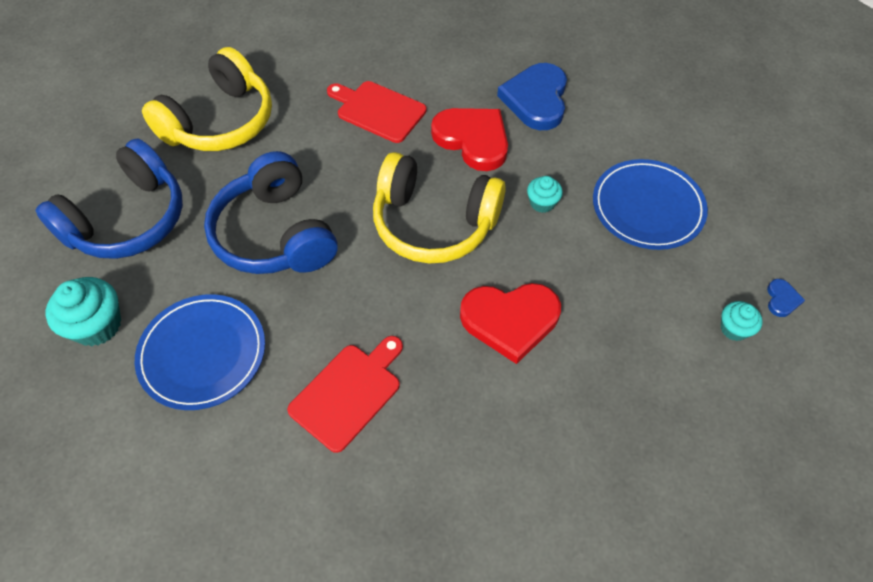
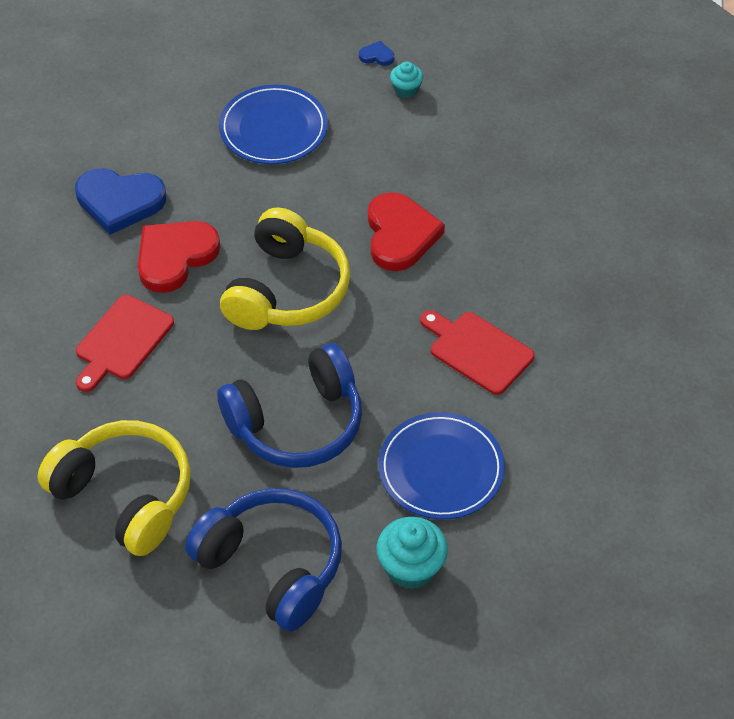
camera: 90 degrees left, 5 degrees down
(542, 203) = (265, 205): turquoise cupcake -> none

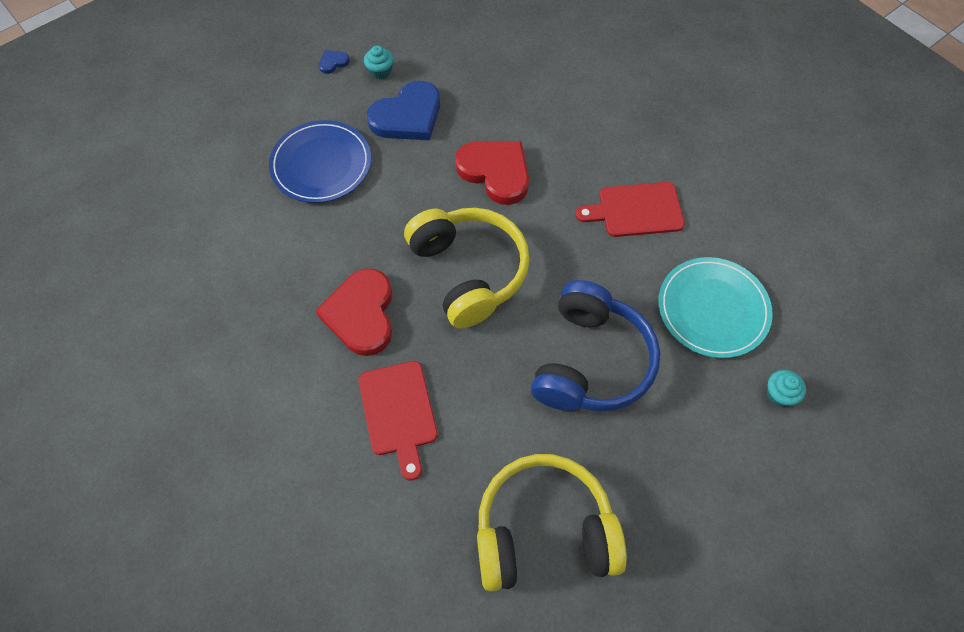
camera: 45 degrees left, 10 degrees up
(120, 201) = (269, 307): blue heart -> blue heart (407, 116)
(272, 566) = (701, 481): blue headphones -> none
(411, 567) = (779, 394): turquoise cupcake -> turquoise cupcake, size x0.58
(441, 469) = (713, 309): blue plate -> turquoise plate

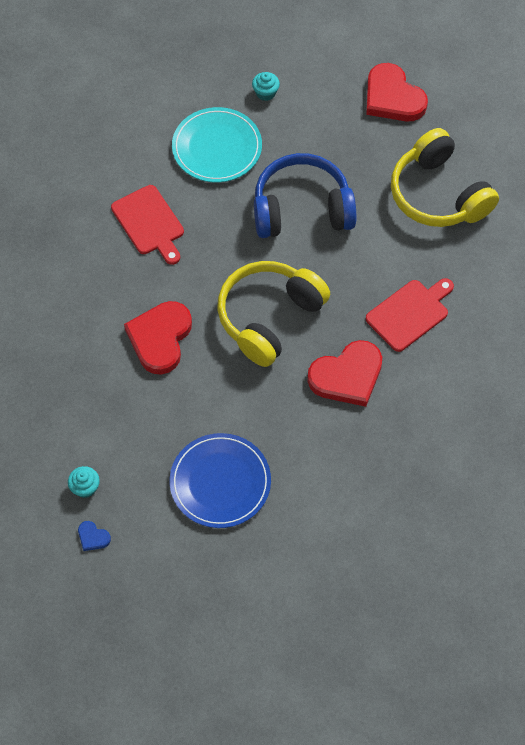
camera: 115 degrees left, 0 degrees up
(407, 116) = (130, 437): blue heart -> none
(722, 550) = (392, 97): none -> red heart

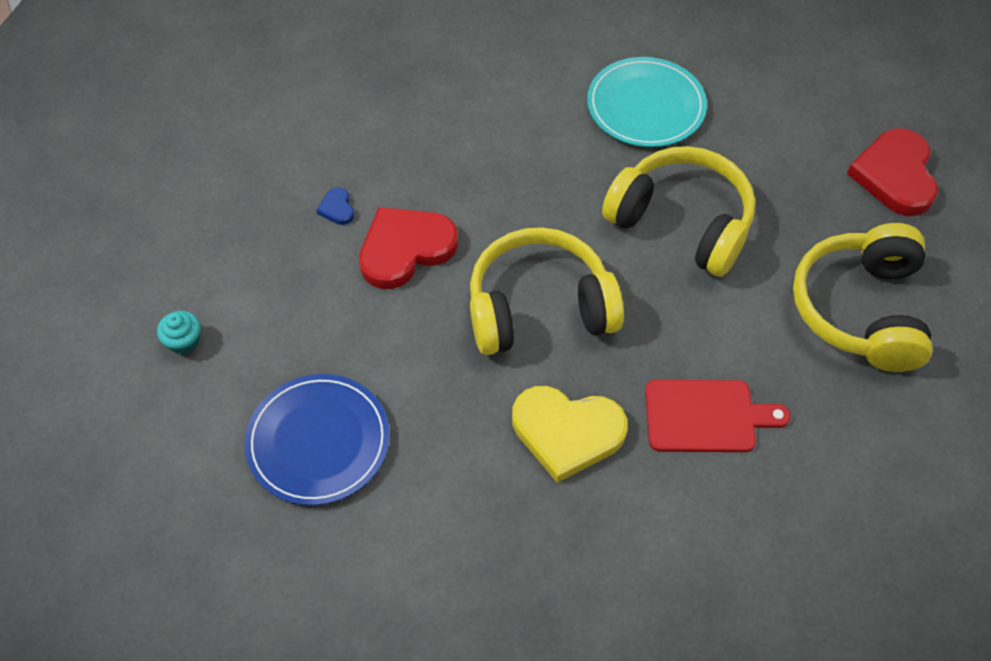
camera: 40 degrees right, 5 degrees down
(93, 537) = (139, 397): blue heart -> blue heart (337, 208)
(149, 223) = (505, 133): red cutting board -> none
(265, 93) = (749, 86): turquoise cupcake -> none
(302, 209) = (681, 222): blue headphones -> yellow headphones
(347, 376) = (567, 432): red heart -> yellow heart

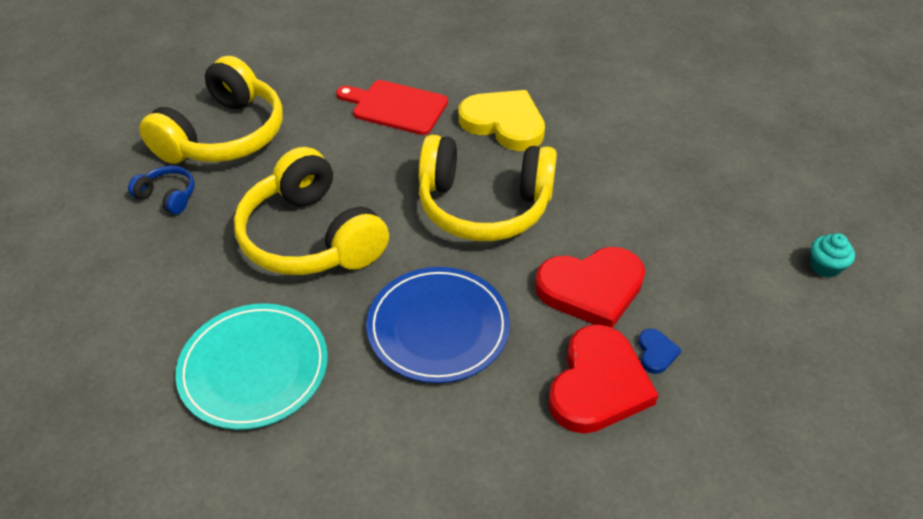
camera: 160 degrees left, 10 degrees down
(318, 441) = (702, 165): blue plate -> blue plate (438, 327)
(845, 222) = (168, 196): none -> blue headphones
(895, 175) = (82, 220): red heart -> red heart (598, 384)

